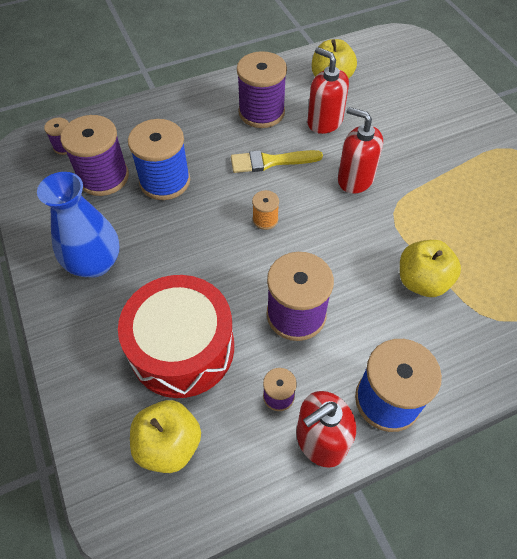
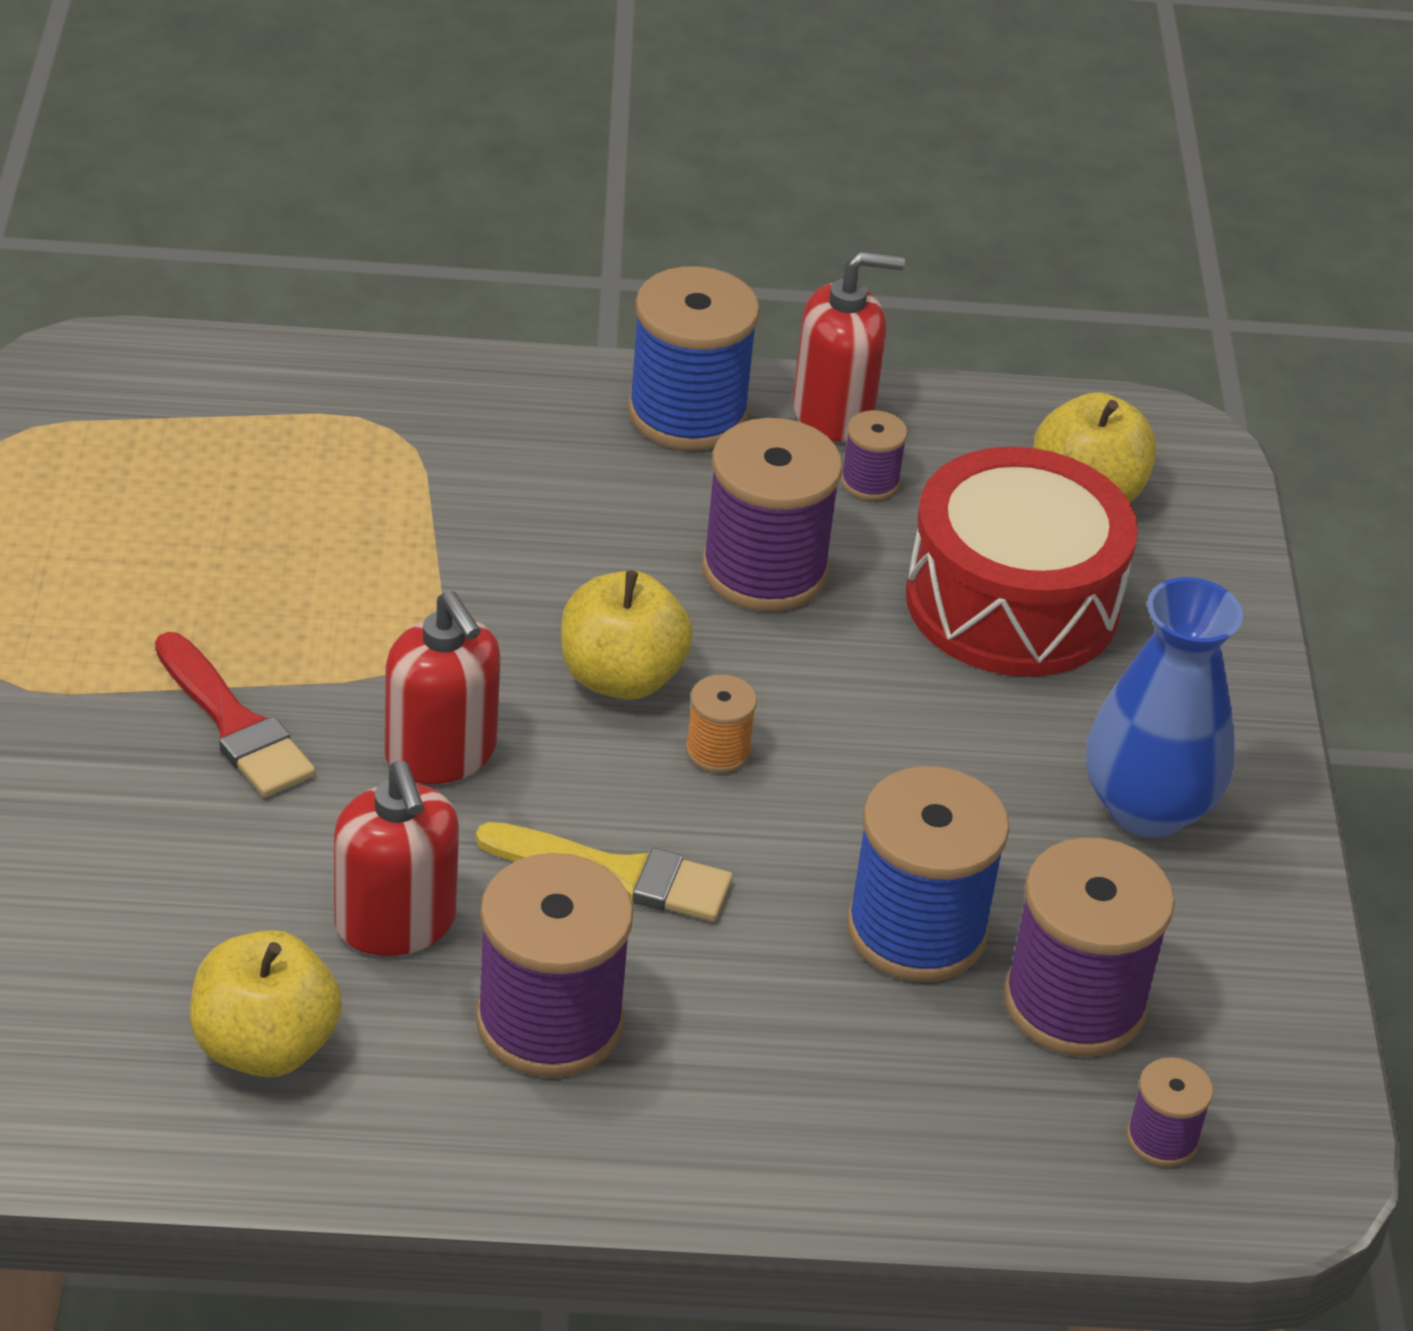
camera: 160 degrees left, 15 degrees down
(422, 281) = (476, 527): yellow apple -> yellow apple (621, 677)
(426, 162) = (234, 724): none -> red brush

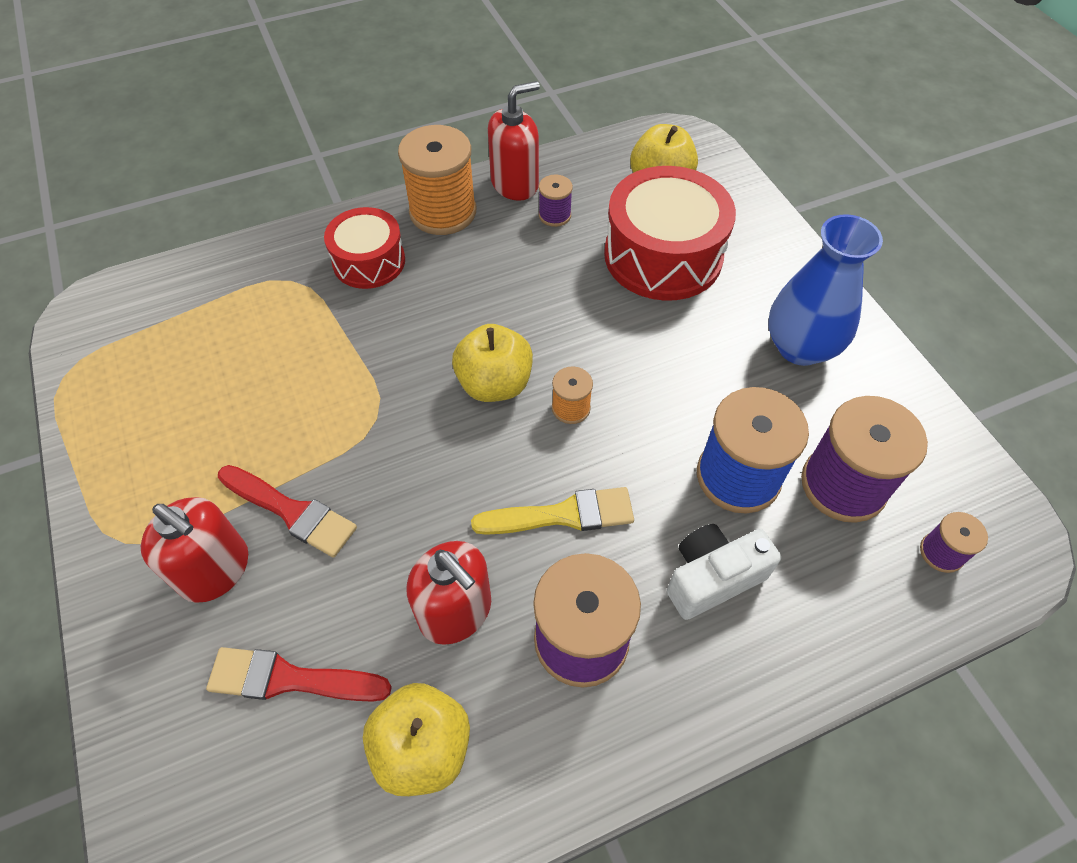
camera: 20 degrees left, 15 degrees up
(133, 907) = (289, 679): none -> red brush
(441, 753) = (422, 478): red soap dispenser -> red soap dispenser (215, 570)
(527, 444) = (369, 261): none -> red drum
(687, 413) = (443, 212): blue spool -> orange spool
(764, 570) = (532, 287): purple spool -> none
(786, 1030) = (712, 578): none -> white camera

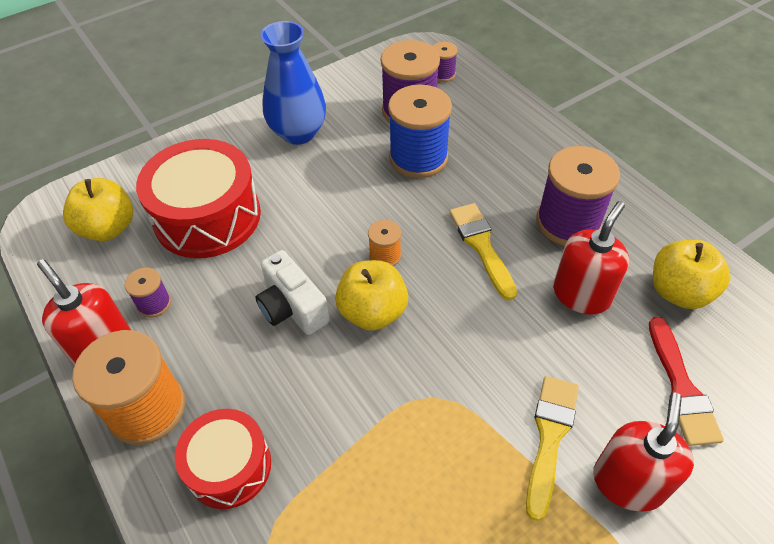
camera: 100 degrees left, 5 degrees down
(292, 512) = (549, 437): red brush -> yellow brush
(712, 578) = (498, 165): white camera -> white camera (292, 308)

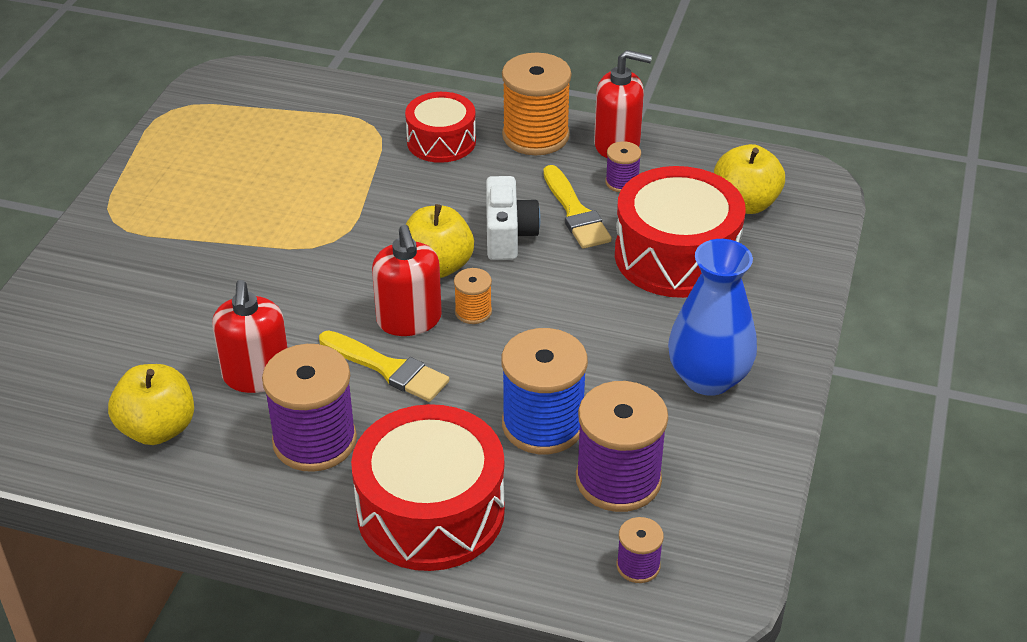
camera: 140 degrees right, 10 degrees down
(292, 308) = (508, 235): white camera -> white camera turned 75 degrees clockwise
(526, 147) = (430, 511): none -> red drum
(549, 437) = (222, 262): yellow brush -> yellow brush (575, 212)
(628, 482) = (145, 266): red soap dispenser -> red soap dispenser (409, 320)
(681, 387) = (125, 346): red brush -> none

